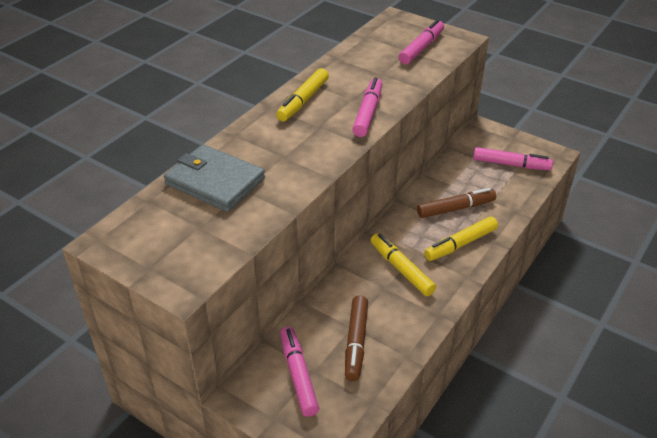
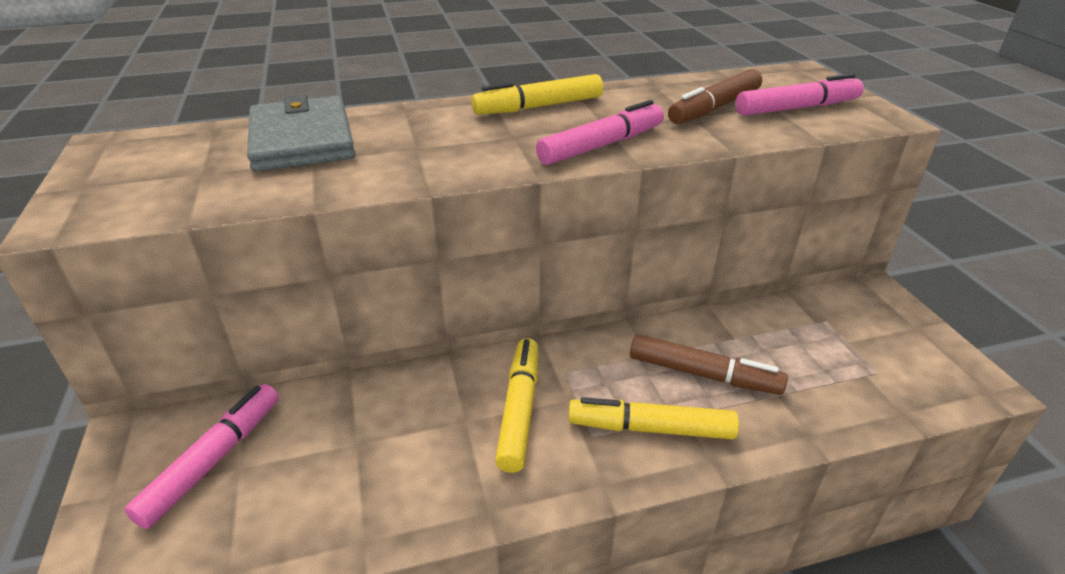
camera: 40 degrees right, 5 degrees down
(356, 342) = (332, 468): brown marker -> brown marker (714, 108)
(511, 164) = (873, 361): pink marker -> none

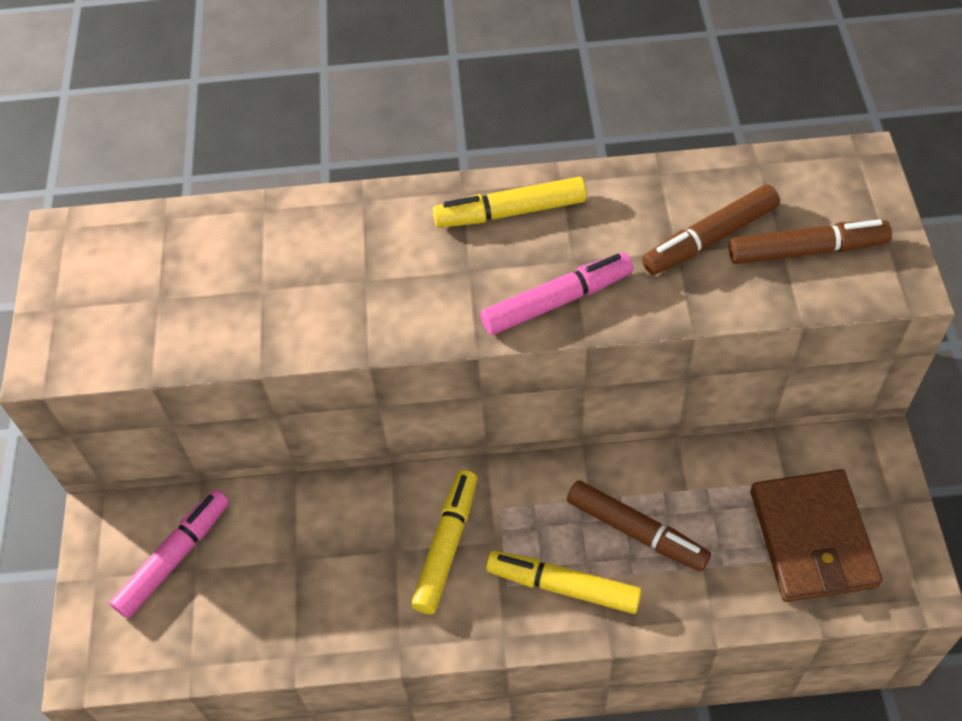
camera: 15 degrees right, 20 degrees up
(302, 139) = (253, 251): grey wallet -> none
(797, 108) = (806, 250): pink marker -> brown marker
(865, 360) = (812, 539): none -> brown wallet

